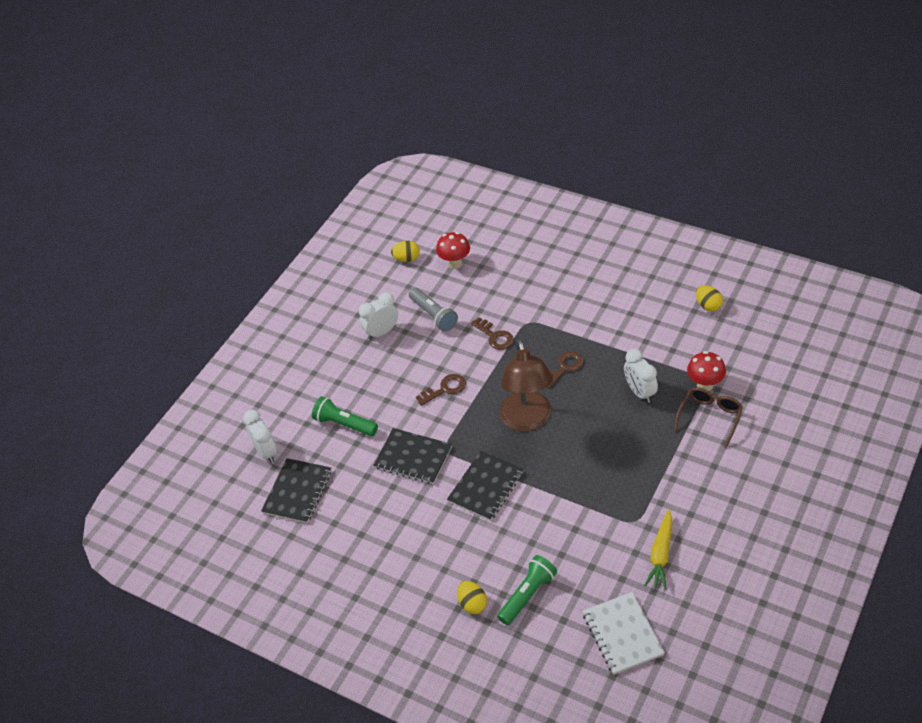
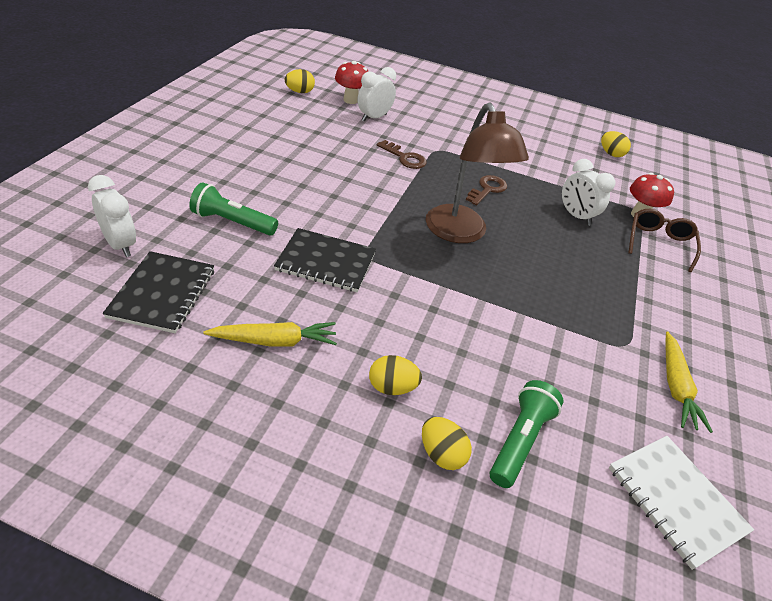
camera: 20 degrees left, 5 degrees down
(372, 526) = (275, 341): none -> yellow carrot
(382, 332) = (276, 143): white clock -> white clock (374, 118)
(433, 315) = (334, 135): grey flashlight -> none
(445, 389) = (357, 197): brown key -> none
(448, 559) = (392, 387): none -> yellow egg
(485, 487) = (426, 299): black notebook -> none

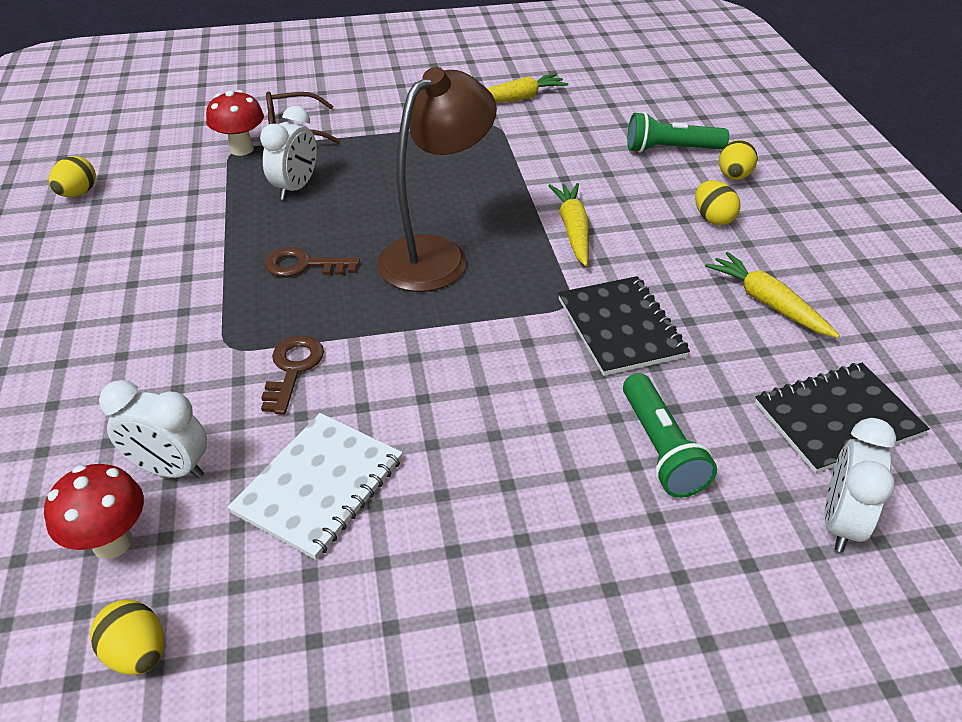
camera: 115 degrees left, 0 degrees up
(440, 301) = (573, 230): none -> yellow carrot
(675, 500) = (629, 88): white notebook -> white notebook (319, 486)

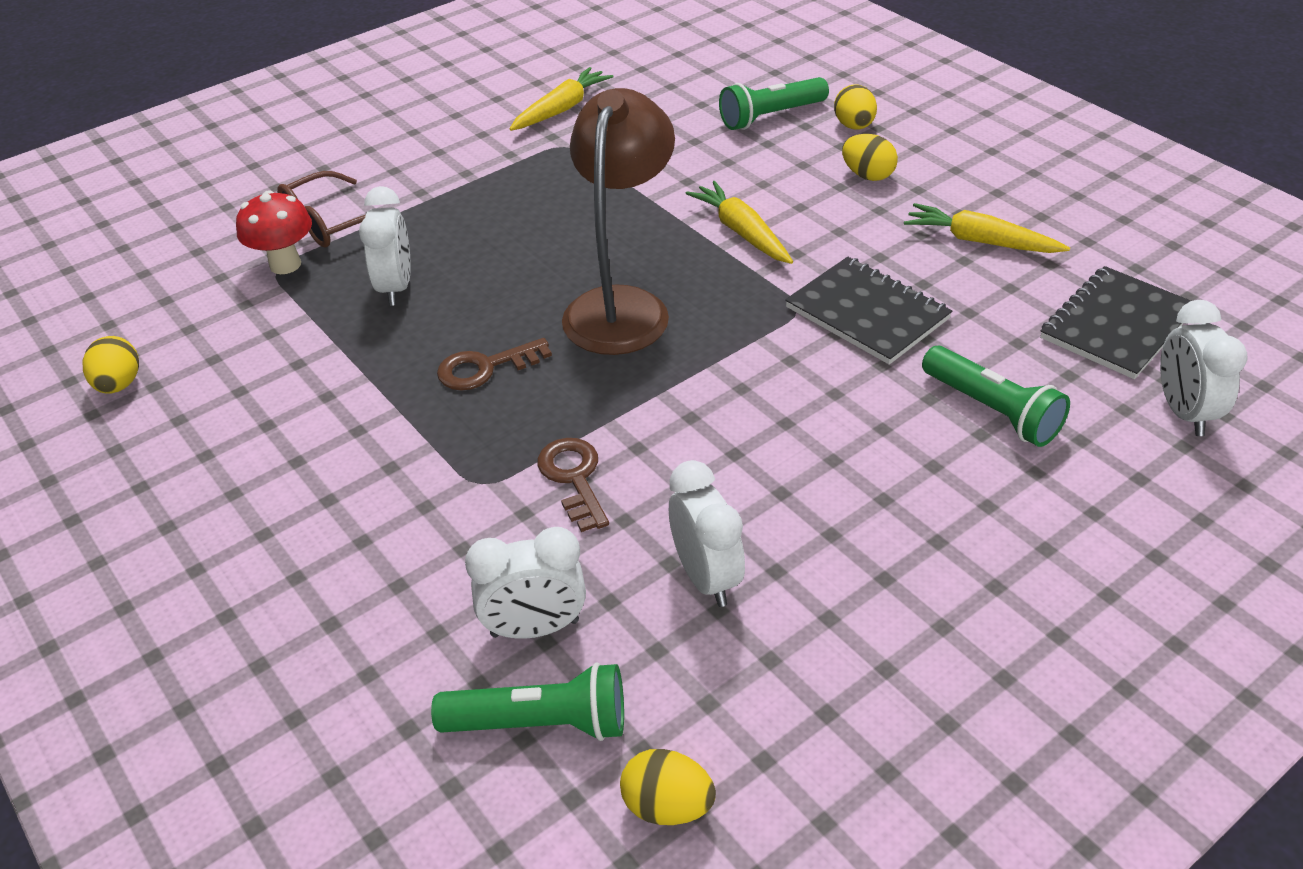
camera: 25 degrees left, 0 degrees up
(112, 542) = (541, 723): red mushroom -> green flashlight
(319, 486) = (706, 577): white notebook -> white clock

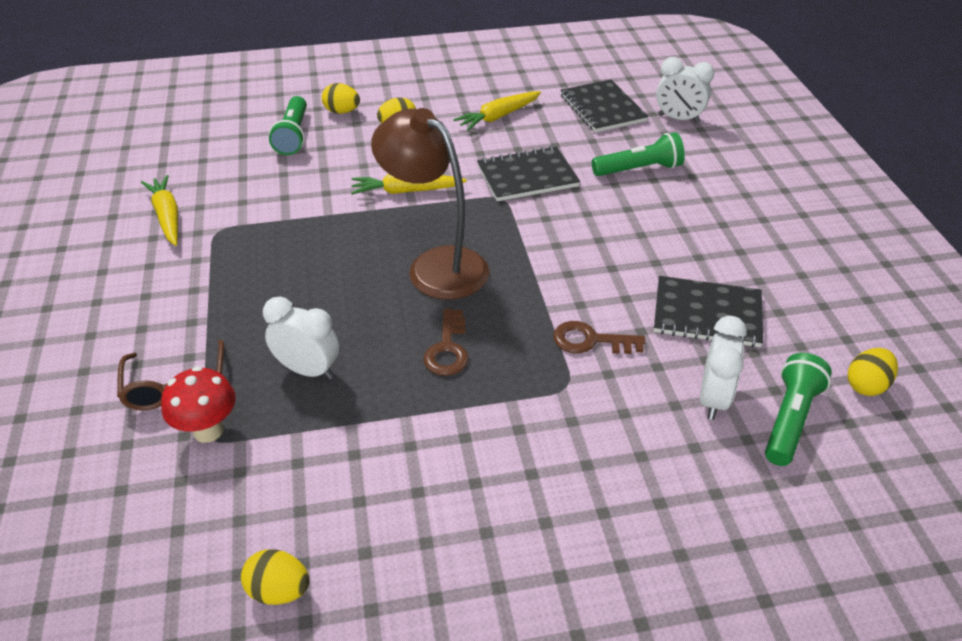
camera: 65 degrees left, 0 degrees up
(706, 577) = (707, 314): white clock -> black notebook

